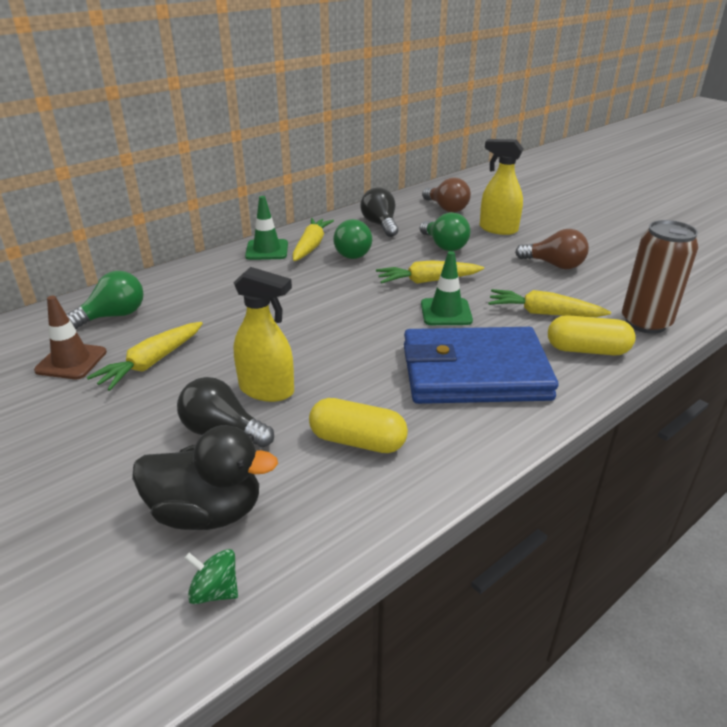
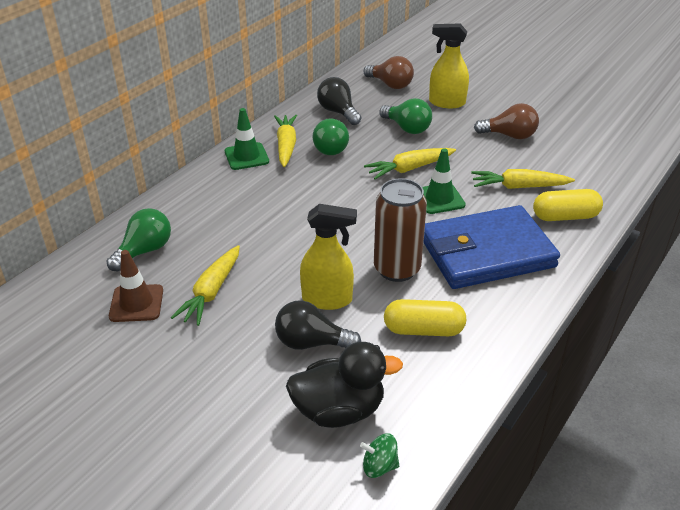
camera: 15 degrees left, 5 degrees up
(645, 323) = (601, 183): brown can -> brown can (397, 269)

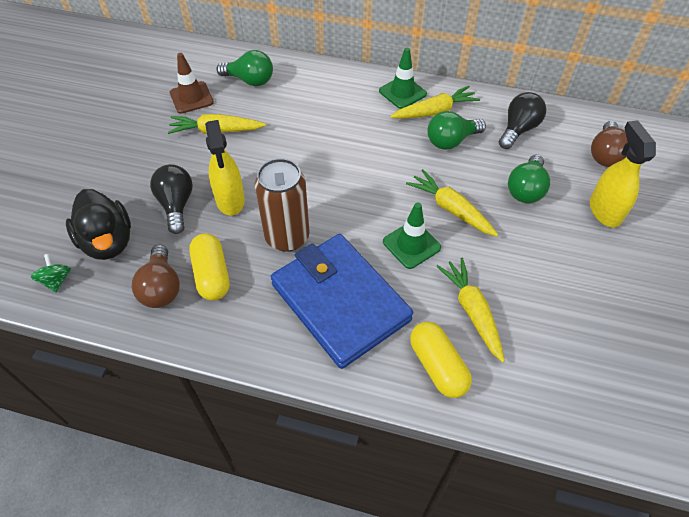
camera: 70 degrees right, 15 degrees up
(509, 135) = (574, 284): brown light bulb -> brown light bulb (161, 288)

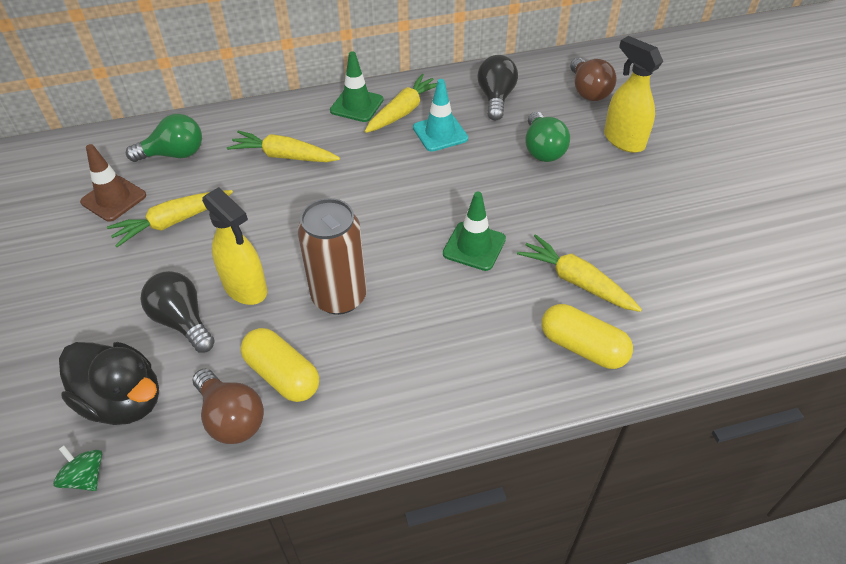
camera: 30 degrees left, 5 degrees down
(340, 302) = (444, 335): blue wallet -> none
(450, 209) = (486, 196): yellow carrot -> yellow carrot (284, 156)
(451, 141) = (440, 133): green light bulb -> turquoise traffic cone

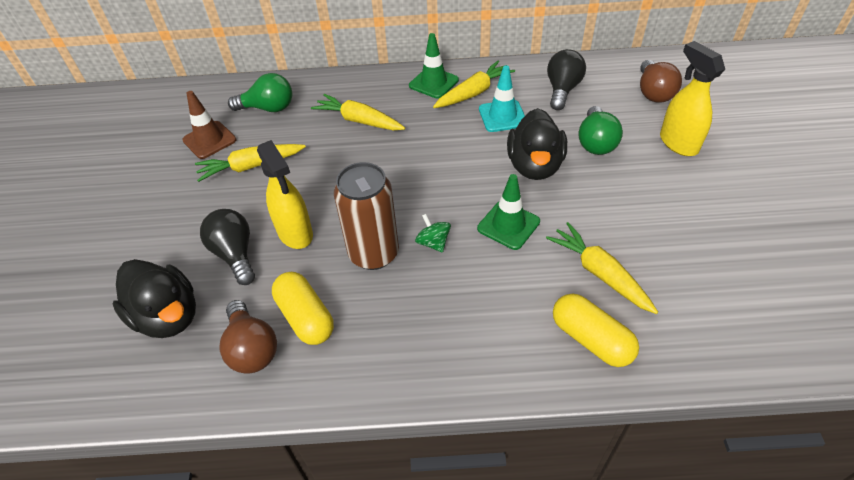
camera: 15 degrees right, 0 degrees up
(85, 477) = (119, 378): green spinning top -> green spinning top (433, 242)
(486, 182) = (534, 166): none -> black duck

